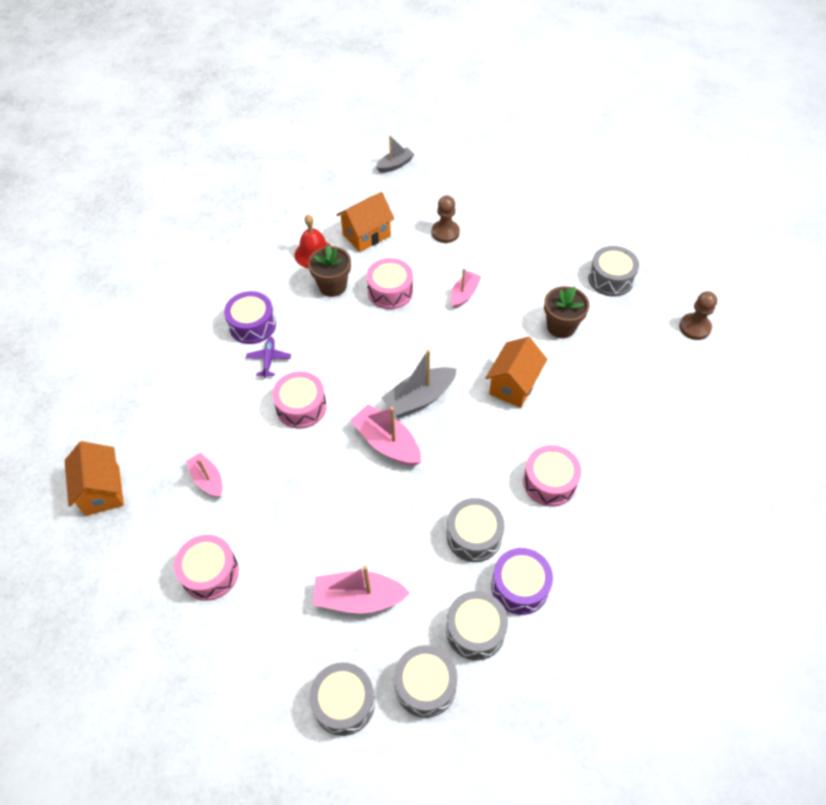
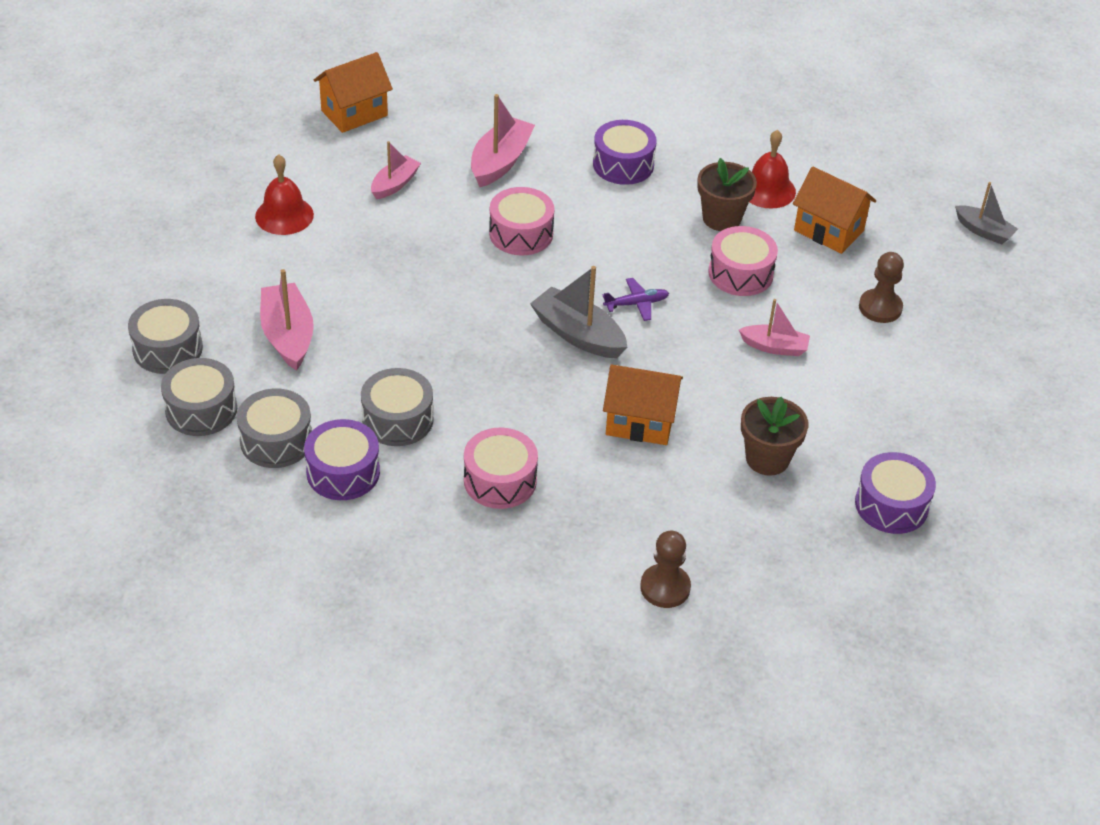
camera: 70 degrees right, 10 degrees down
(210, 573) = (284, 215): pink drum -> red bell
(269, 359) = (578, 191): purple plane -> purple plane (636, 304)
(387, 443) = (499, 318): pink boat -> pink boat (500, 162)
(610, 279) = (891, 505): grey drum -> purple drum
(694, 327) = (845, 618): brown pawn -> brown pawn (665, 587)

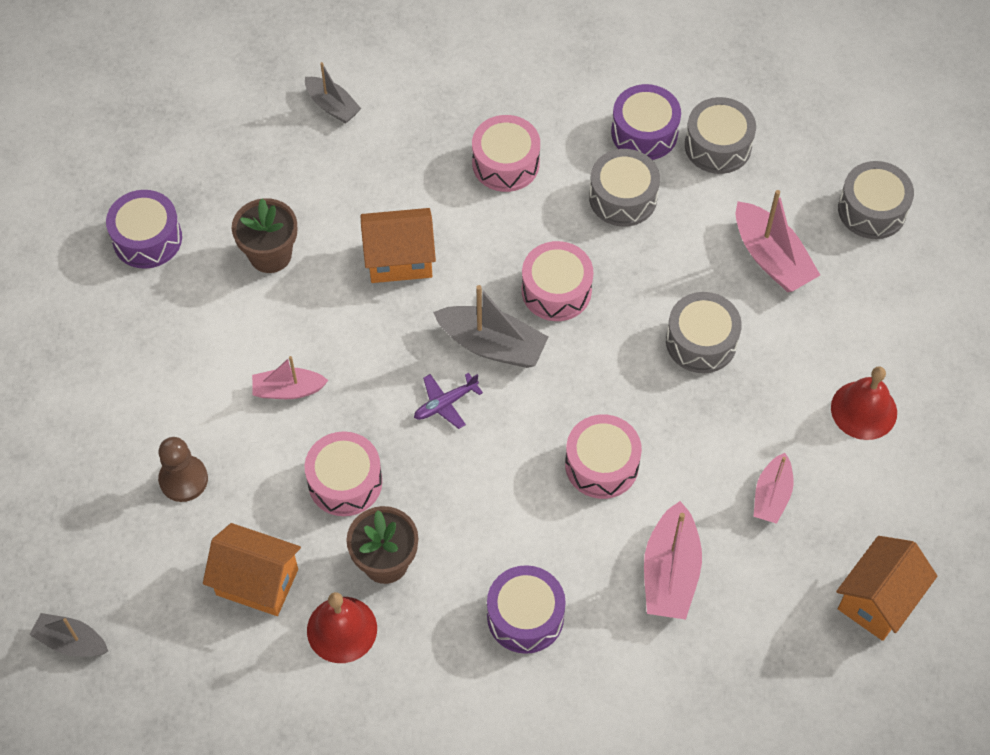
camera: 165 degrees right, 15 degrees up
(201, 409) = (801, 157): grey drum -> grey drum (701, 341)
(500, 360) = (556, 290): none -> pink drum
(665, 587) = (332, 106): brown pawn -> grey boat

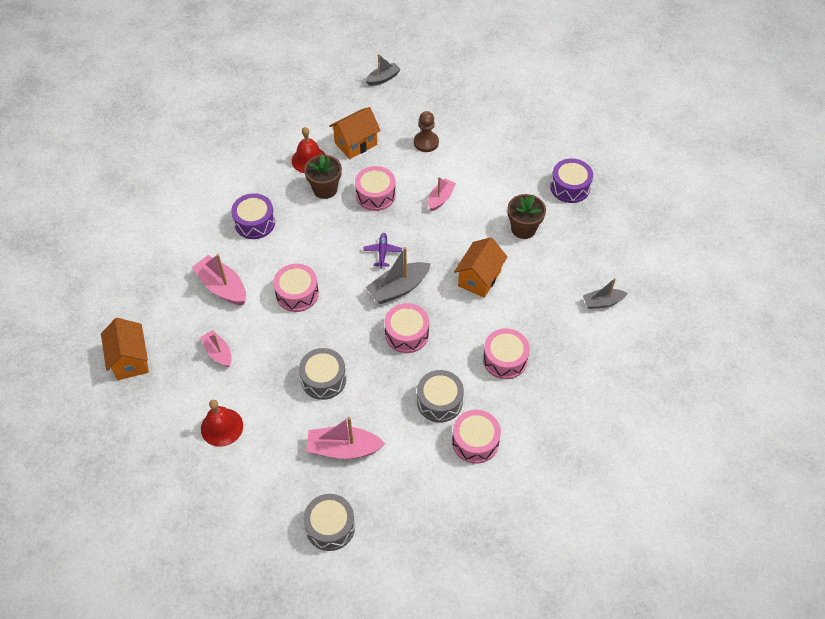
camera: 125 degrees right, 5 degrees down
(644, 132) = (475, 441): purple drum -> pink drum
(718, 145) = (437, 474): grey drum -> none

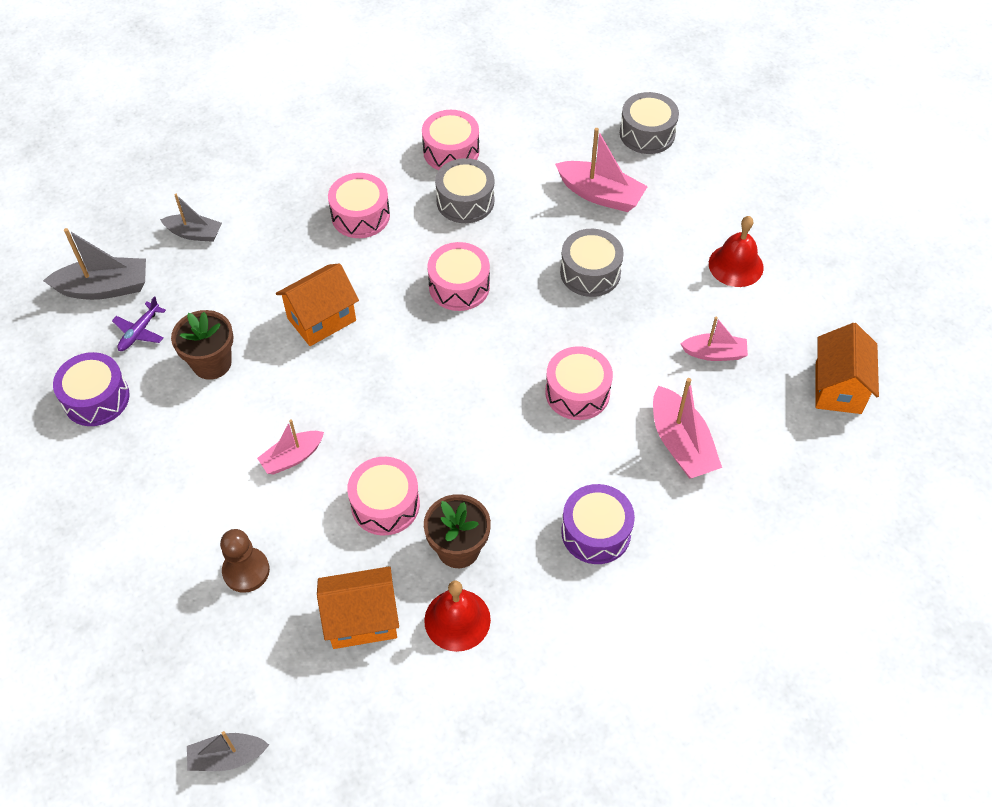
camera: 155 degrees left, 0 degrees up
(218, 353) = (714, 353): pink boat -> pink boat turned 75 degrees counterclockwise
(382, 252) = (427, 406): purple plane -> purple plane (140, 332)
(398, 288) = (436, 347): grey boat -> grey boat (104, 288)

